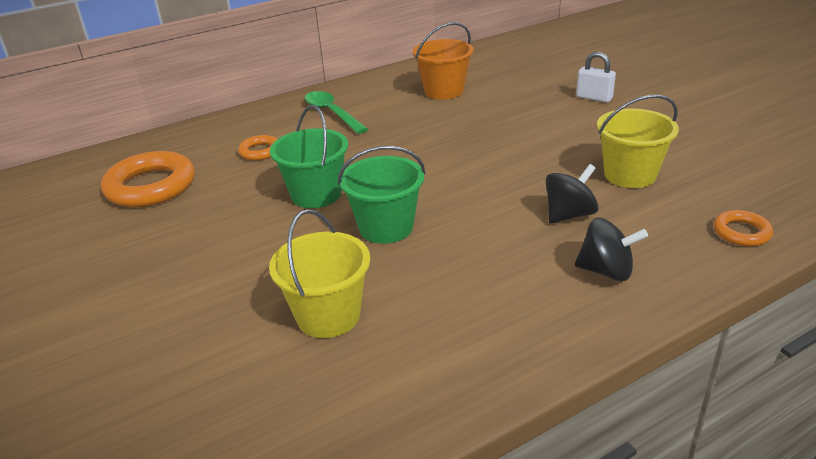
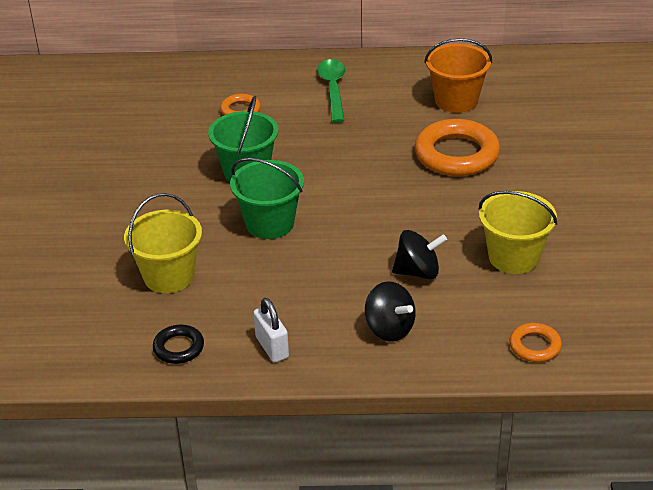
camera: 30 degrees right, 5 degrees up
(151, 186) = (135, 114): orange ring -> orange ring (456, 154)
(416, 386) = (178, 348): none -> black ring
(594, 98) = (587, 163): white padlock -> white padlock (272, 347)

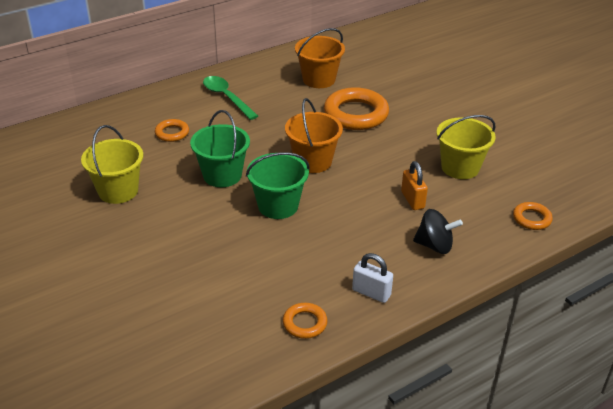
camera: 35 degrees left, 0 degrees up
(169, 276) = (242, 273): yellow bucket -> yellow bucket (118, 191)
(178, 348) = (305, 323): black ring -> orange ring
(353, 190) = (313, 161): none -> orange bucket
(418, 272) = (412, 200): black spinning top -> orange padlock

